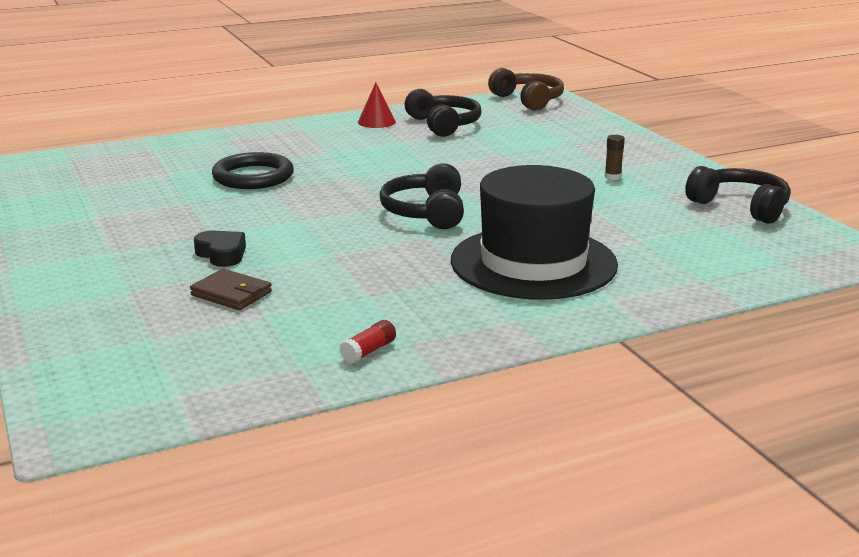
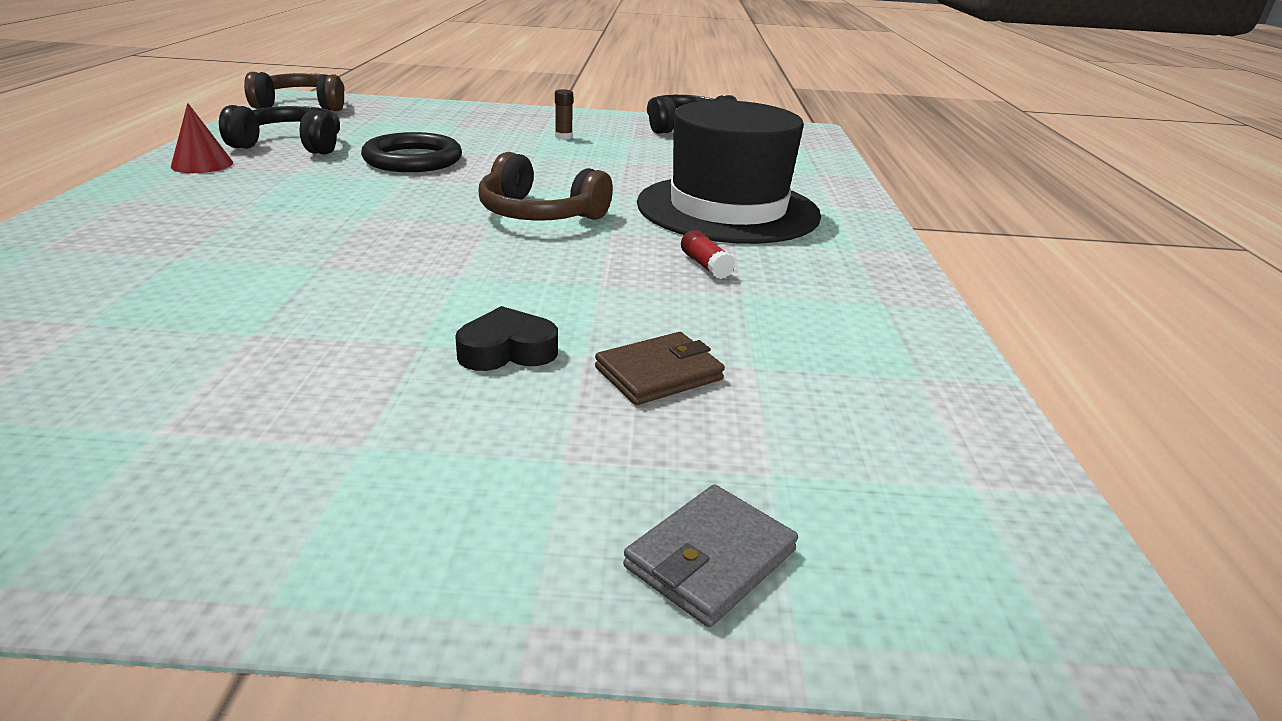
camera: 65 degrees left, 5 degrees up
(73, 336) = (710, 559): none -> grey wallet
(253, 176) = (240, 267): black ring -> black ring (413, 159)
(368, 351) = (893, 329): red glue stick -> red glue stick (705, 265)
(426, 212) = (540, 214): black headphones -> brown headphones

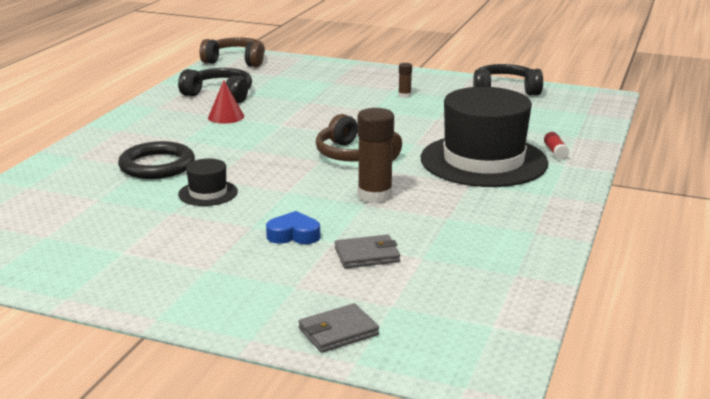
camera: 20 degrees right, 5 degrees down
(202, 164) = (165, 107): red cone -> red cone (226, 117)
(315, 290) = (208, 193): none -> black hat
(413, 159) = (292, 110): black ring -> black ring (157, 165)
(507, 351) = (293, 235): black heart -> blue heart
(607, 269) = (375, 195): none -> brown glue stick
(658, 374) = (367, 255): brown wallet -> grey wallet
(705, 265) = (438, 198): red glue stick -> red glue stick (555, 152)

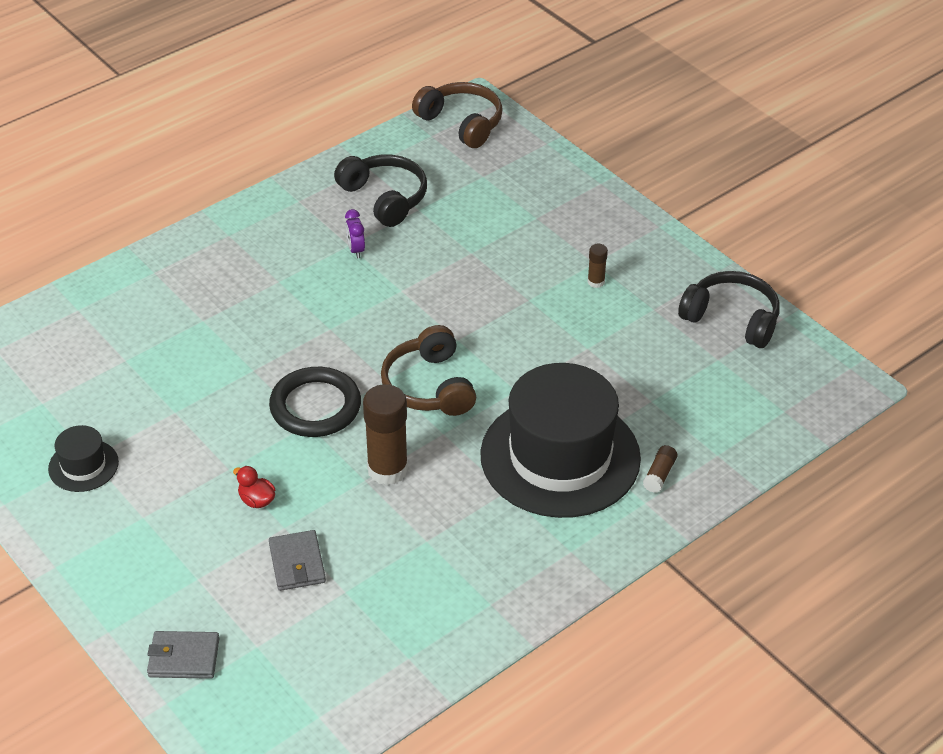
camera: 30 degrees right, 20 degrees up
(157, 165) = (218, 321): black ring -> black ring (315, 406)
(208, 193) = (231, 393): black hat -> black hat (83, 465)
(226, 117) = (356, 250): red cone -> purple clock
(293, 235) = (256, 500): blue heart -> red duck
(367, 255) = (297, 563): grey wallet -> grey wallet turned 60 degrees clockwise
(555, 152) = (659, 475): red glue stick -> brown glue stick

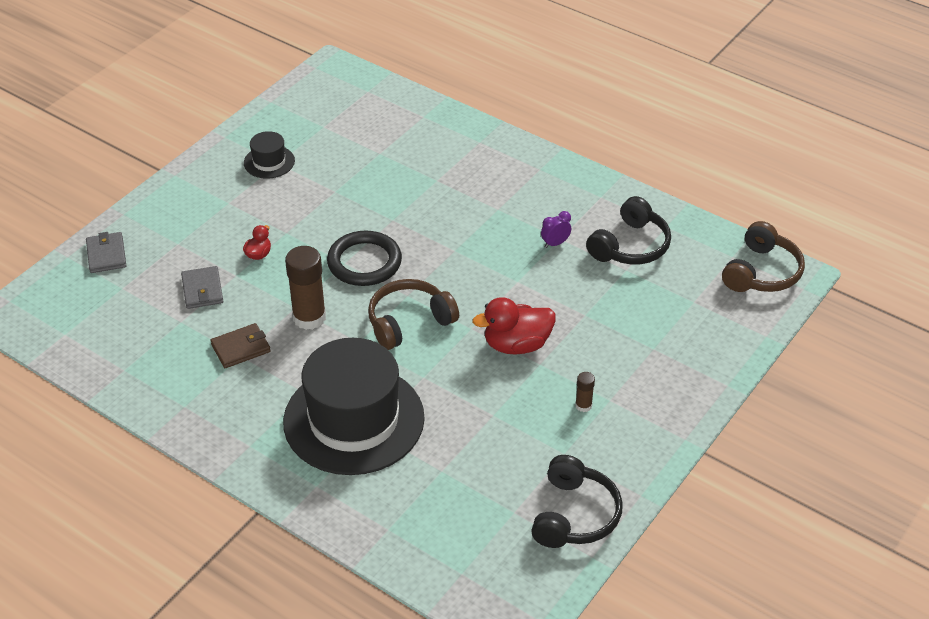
camera: 75 degrees right, 0 degrees up
(297, 563) = (202, 290): grey wallet -> grey wallet turned 75 degrees counterclockwise
(414, 539) = (241, 348): none -> brown wallet
(495, 310) = (516, 345): none -> red duck
(659, 475) = (351, 490): brown glue stick -> none

